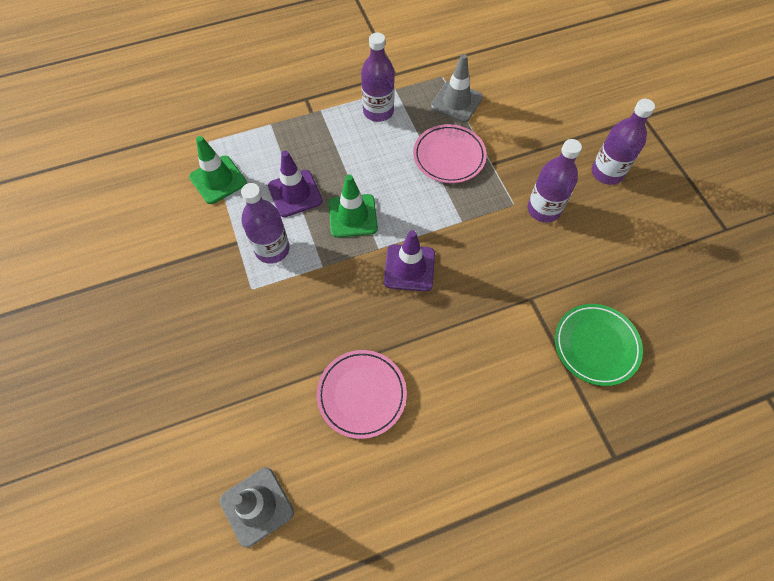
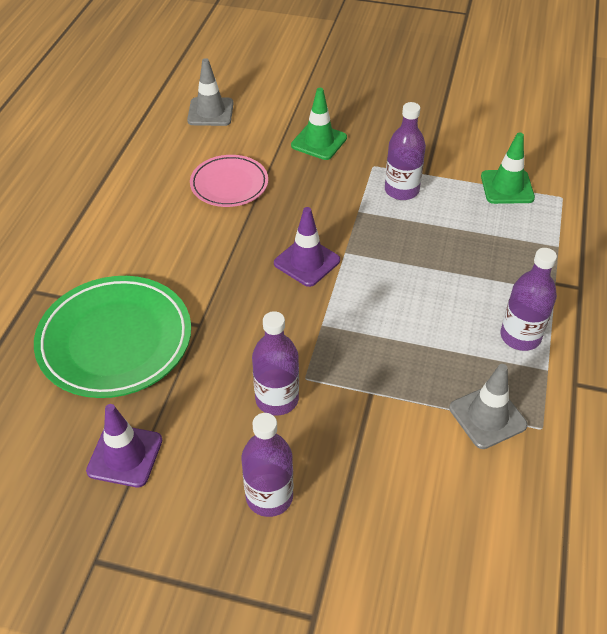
camera: 125 degrees right, 15 degrees down
(295, 193) = (452, 227): purple traffic cone -> purple traffic cone (125, 455)
(353, 216) = (394, 252): green traffic cone -> green traffic cone (319, 142)
(449, 156) = (410, 361): pink plate -> none
(596, 345) = (115, 340): green plate -> green plate, size x1.66

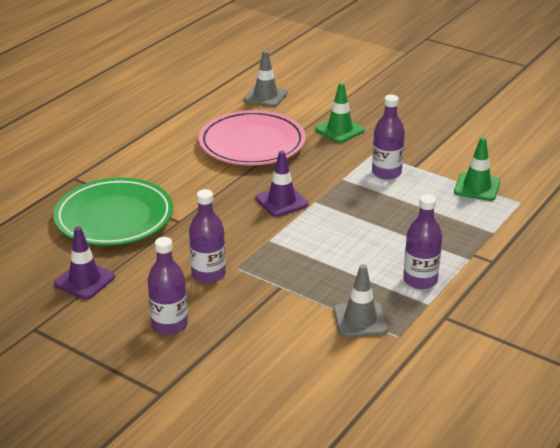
camera: 20 degrees right, 15 degrees down
(229, 184) = (252, 144): pink plate -> pink plate, size x1.66

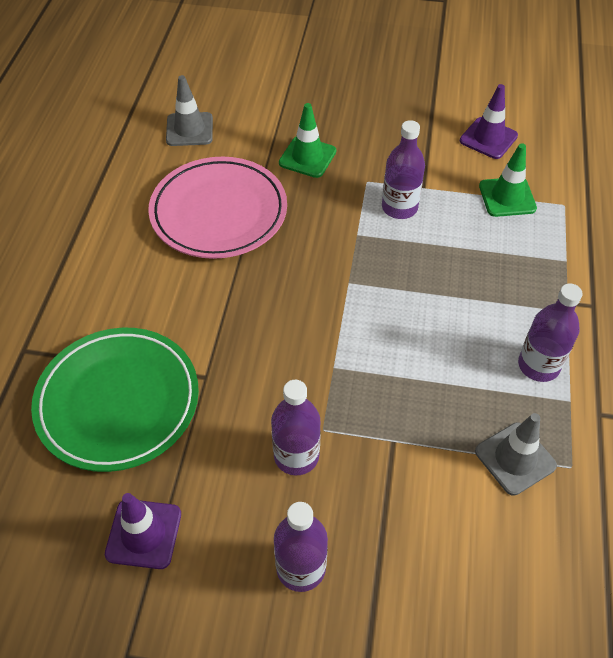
camera: 25 degrees left, 20 degrees up
(281, 201) = (310, 296): purple traffic cone -> purple traffic cone (488, 138)

